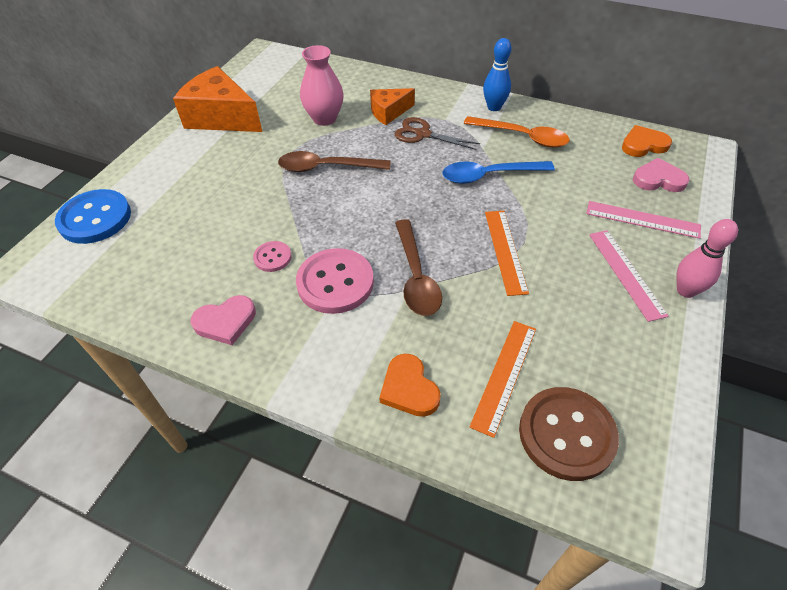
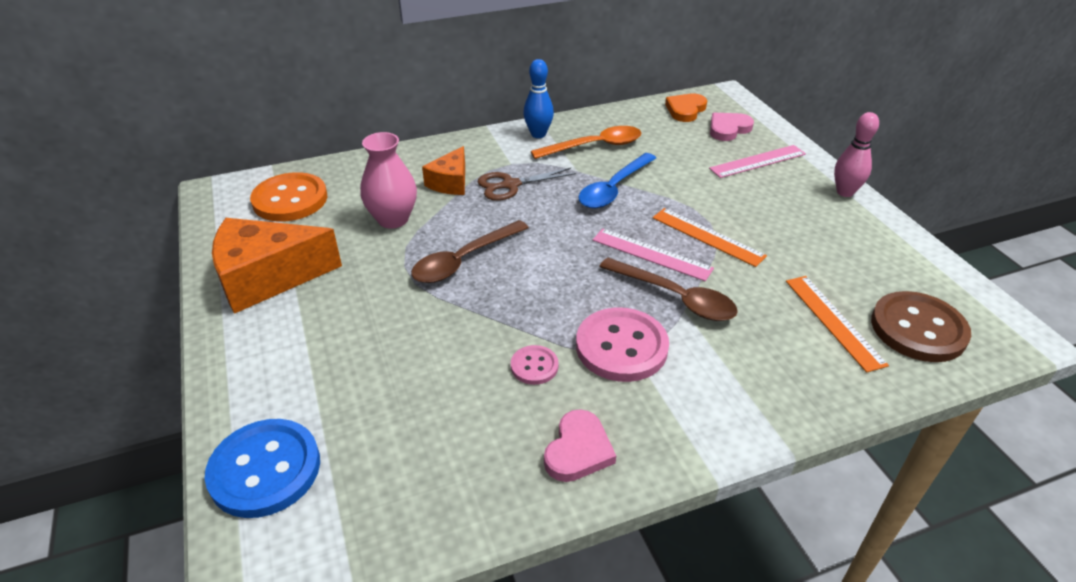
camera: 45 degrees left, 10 degrees down
(290, 76) = (290, 199): none -> orange button
(409, 388) = (794, 380): orange heart -> none
(625, 273) = (799, 203): pink ruler -> pink ruler (651, 254)

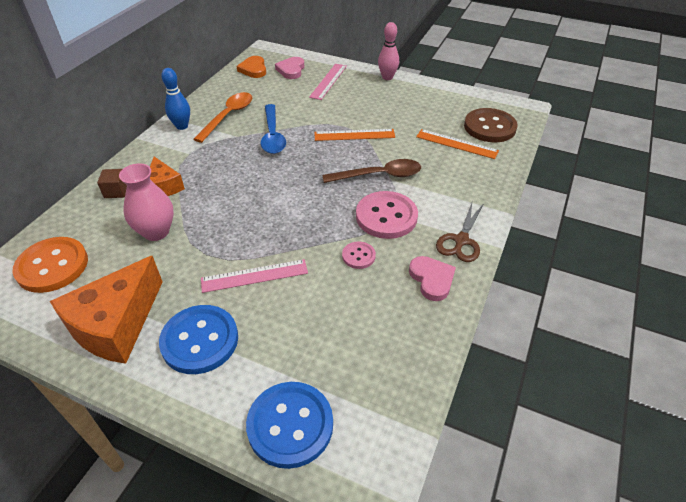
camera: 45 degrees left, 5 degrees up
(302, 337) = (200, 340): none -> blue button
(409, 165) = (116, 191): none -> brown cube
(463, 260) = (240, 227): brown spoon -> none
(511, 185) = (207, 166): brown scissors -> brown scissors (461, 240)
(651, 254) = (339, 160): pink ruler -> pink ruler (254, 276)

